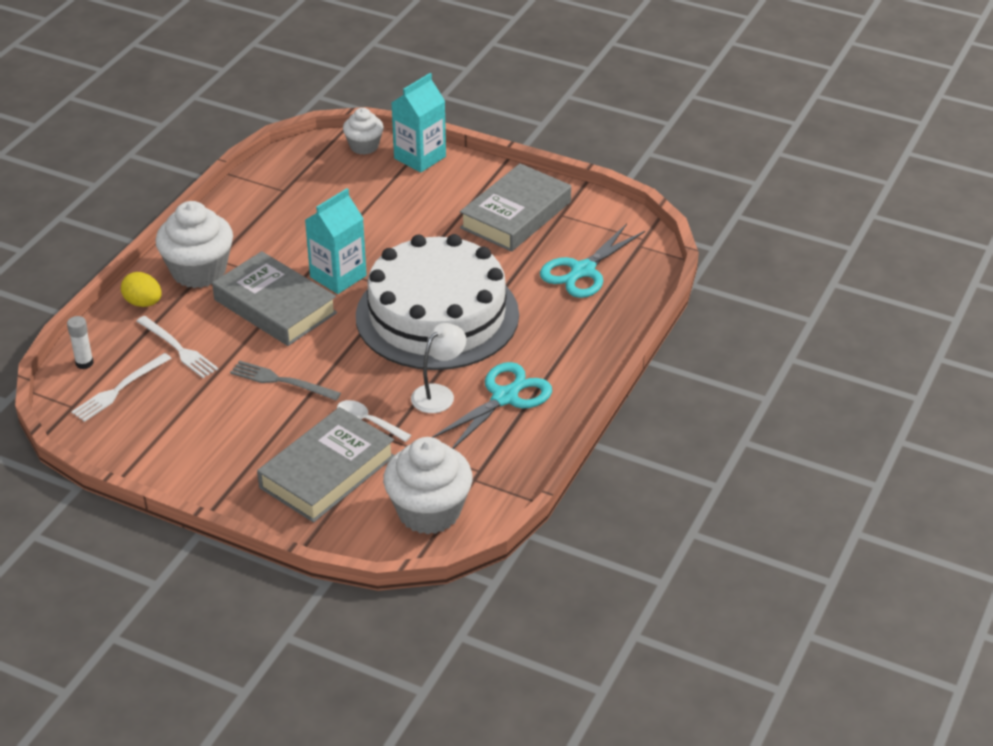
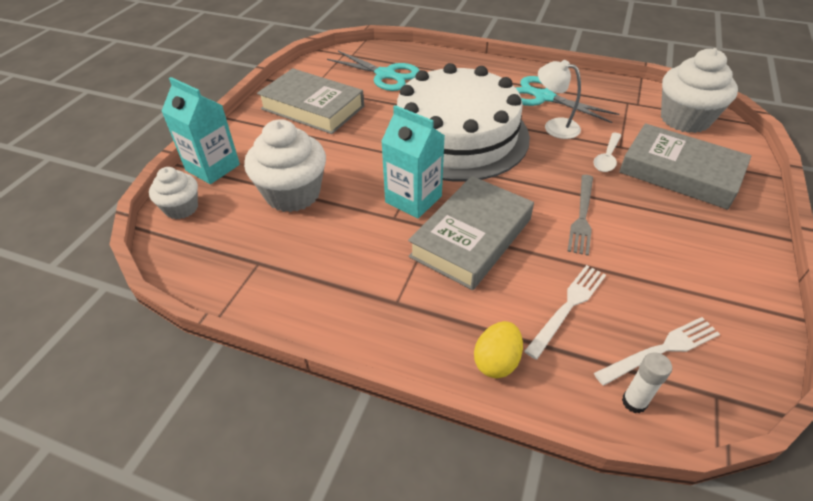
camera: 95 degrees left, 5 degrees up
(119, 389) = (661, 350): white fork -> white fork turned 60 degrees counterclockwise
(199, 271) = (422, 315): white cupcake -> white cupcake (293, 194)

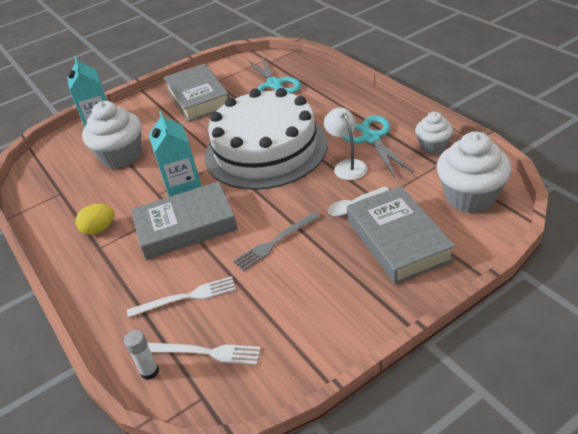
camera: 40 degrees right, 5 degrees down
(181, 208) = (59, 144): white cupcake -> white cupcake (433, 146)
(496, 361) = (108, 307): yellow egg -> yellow egg (99, 229)

